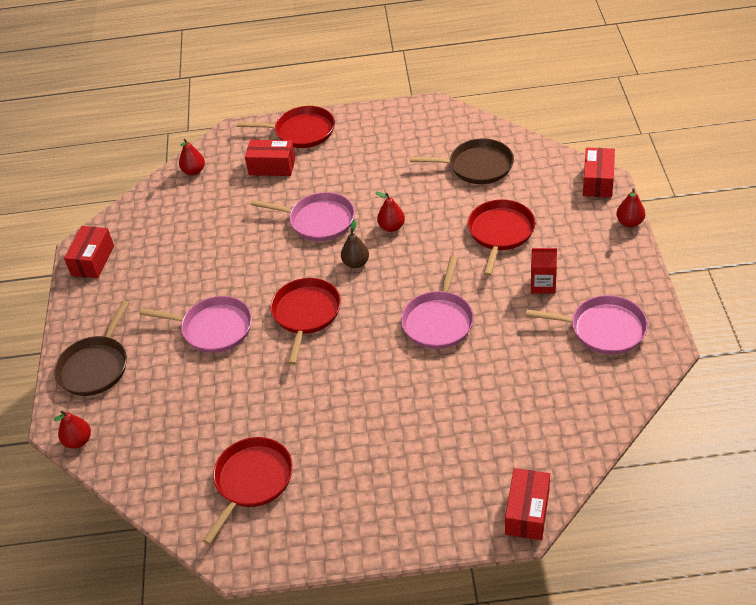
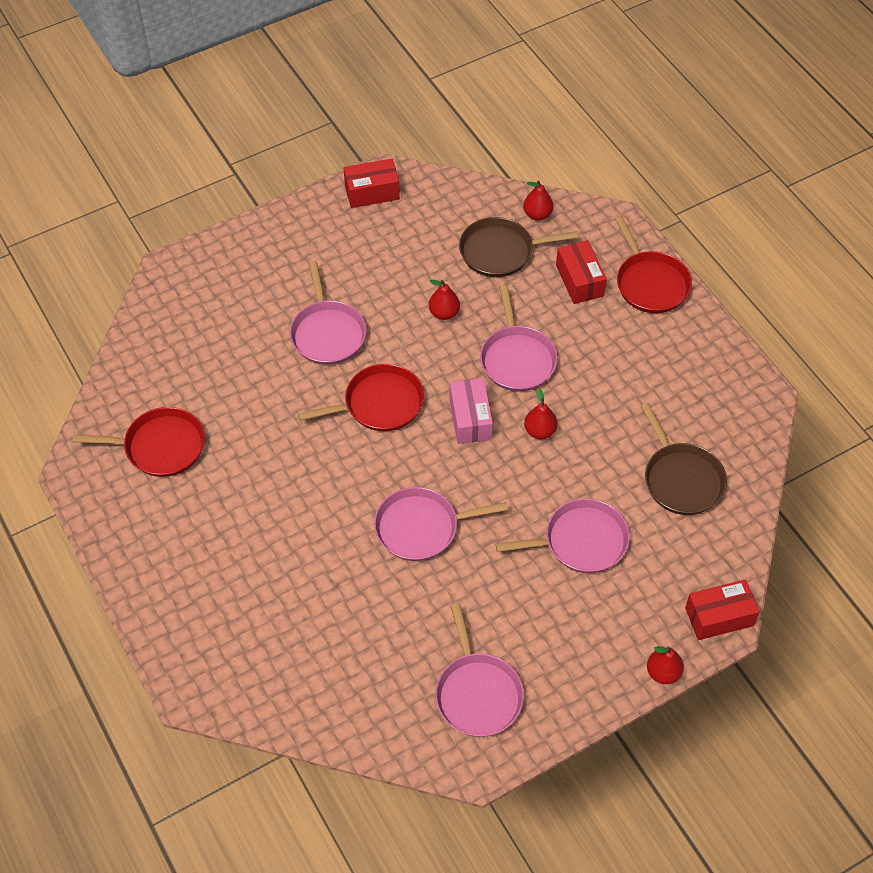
camera: 60 degrees right, 10 degrees up
(78, 441) = (155, 292): red pear -> red pear (444, 313)
(95, 366) = (243, 262): brown pan -> brown pan (500, 251)
(356, 263) = (470, 419): brown pear -> pink box
(500, 233) = (581, 541): red pan -> pink pan
(527, 512) = (206, 694): red box -> none
(543, 284) = (519, 611): red carton -> none

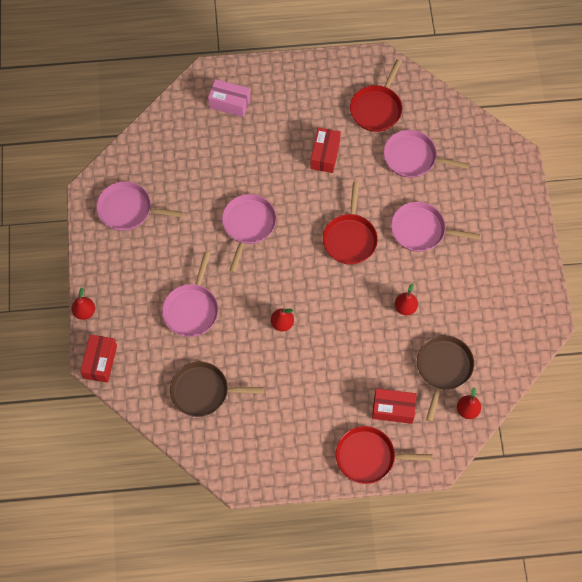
camera: 115 degrees right, 10 degrees up
(372, 192) = (536, 307): red box -> red box (325, 155)
(470, 419) = (312, 286): pink box -> pink box (229, 103)
(517, 359) = (345, 336): pink pan -> pink pan (413, 157)

